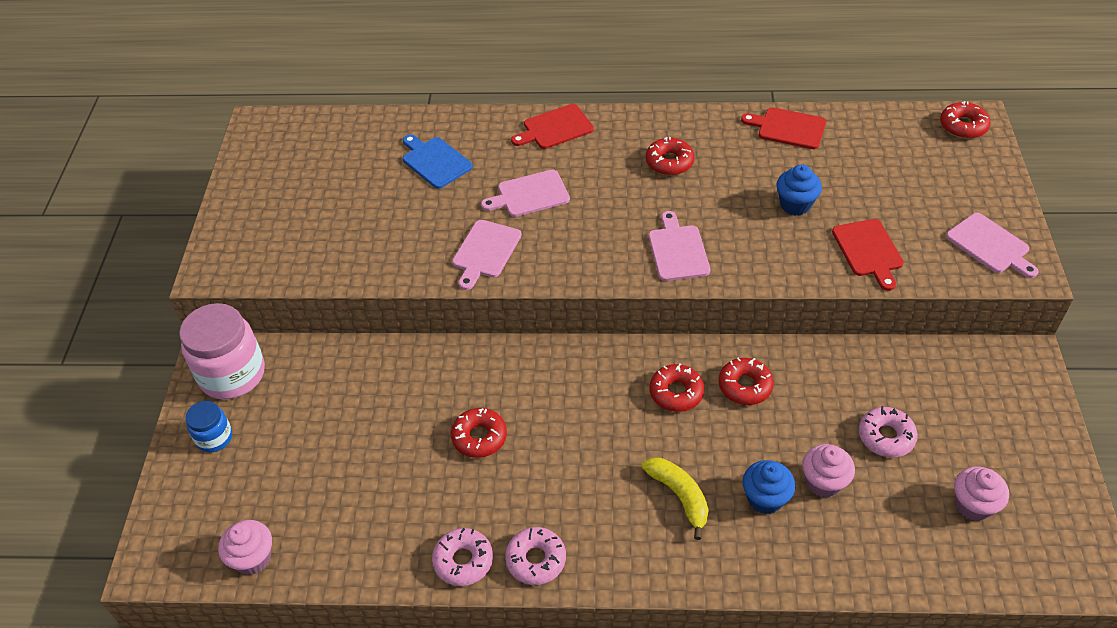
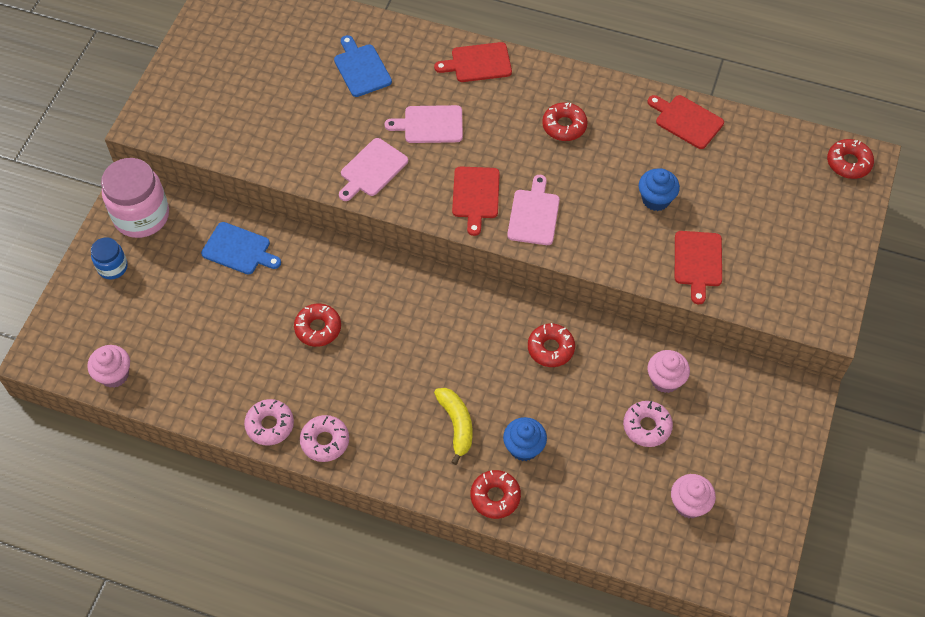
camera: 15 degrees right, 10 degrees up
(358, 379) = (239, 249): none -> blue cutting board
(608, 248) = (476, 196): none -> red cutting board
(676, 393) = (491, 337): red donut -> red donut (495, 497)
(823, 482) = (577, 449): pink cupcake -> pink cupcake (665, 380)
(990, 245) = (808, 288): pink cutting board -> none

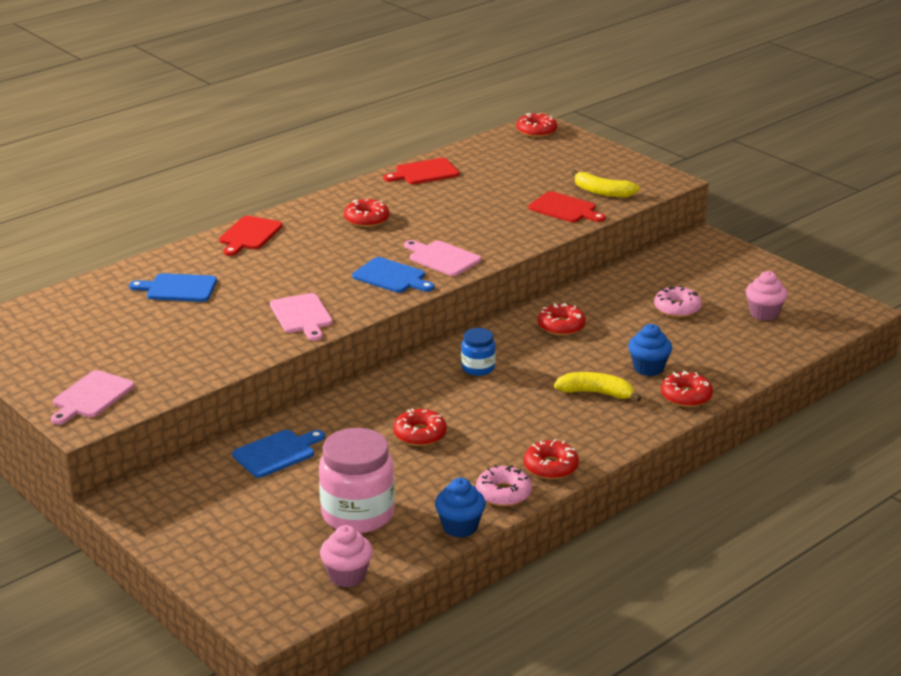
camera: 60 degrees left, 30 degrees down
(112, 267) = (206, 539): blue jar -> blue jar (478, 368)
(141, 216) = (162, 501): pink jar -> pink jar (358, 514)
(325, 441) = (551, 467): pink donut -> red donut
(430, 125) = (287, 275): pink cutting board -> pink cutting board (91, 397)
(476, 196) = (391, 277): red cutting board -> blue cutting board
(656, 199) = (486, 206): blue cupcake -> blue cupcake (460, 527)
(665, 380) = (640, 287): pink cupcake -> none
(757, 277) = (602, 192): none -> yellow banana

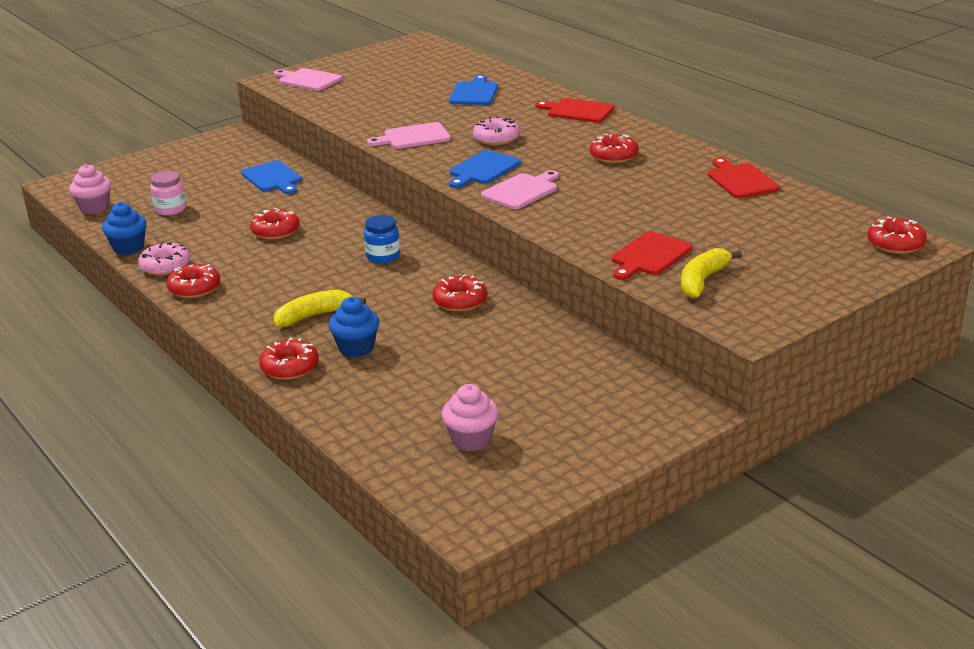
camera: 95 degrees right, 0 degrees up
(358, 514) = (170, 209): pink jar -> pink jar, size x0.53
(596, 393) = (315, 315): yellow banana -> yellow banana turned 135 degrees counterclockwise
(677, 308) = (492, 376): pink donut -> pink donut (496, 138)

